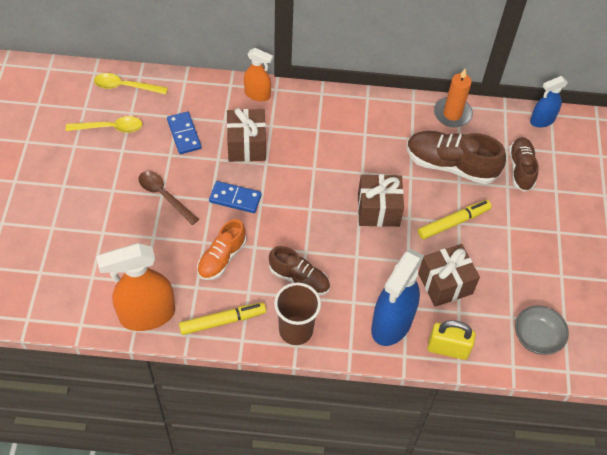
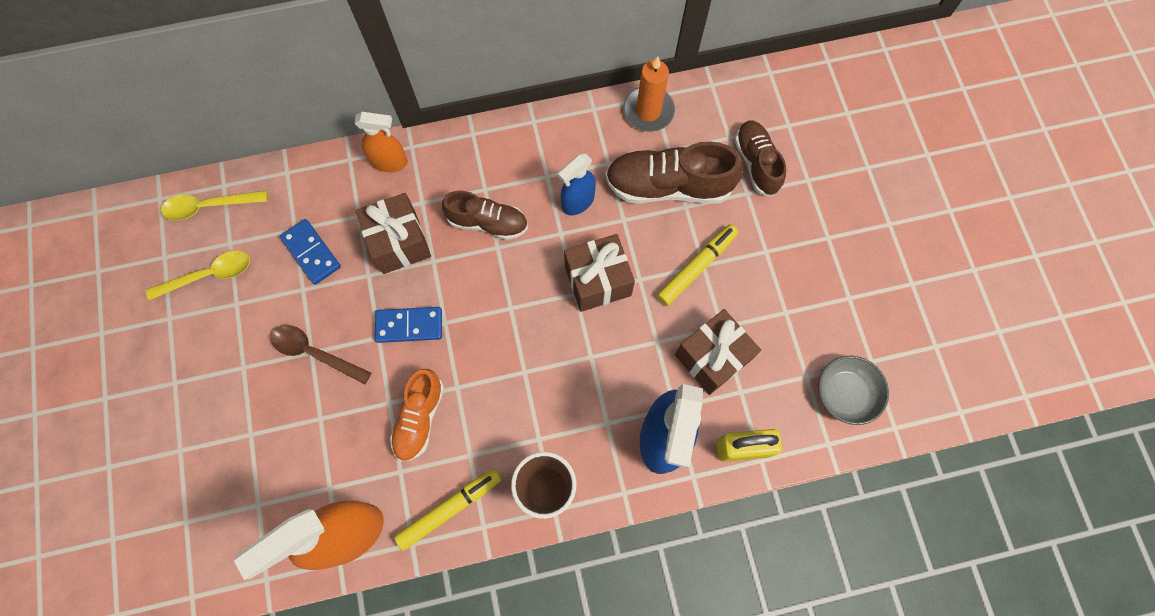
camera: 15 degrees left, 15 degrees up
(299, 279) = (528, 414): brown shoe -> brown shoe (488, 222)
(542, 120) = (761, 85): blue spray bottle -> blue spray bottle (577, 202)

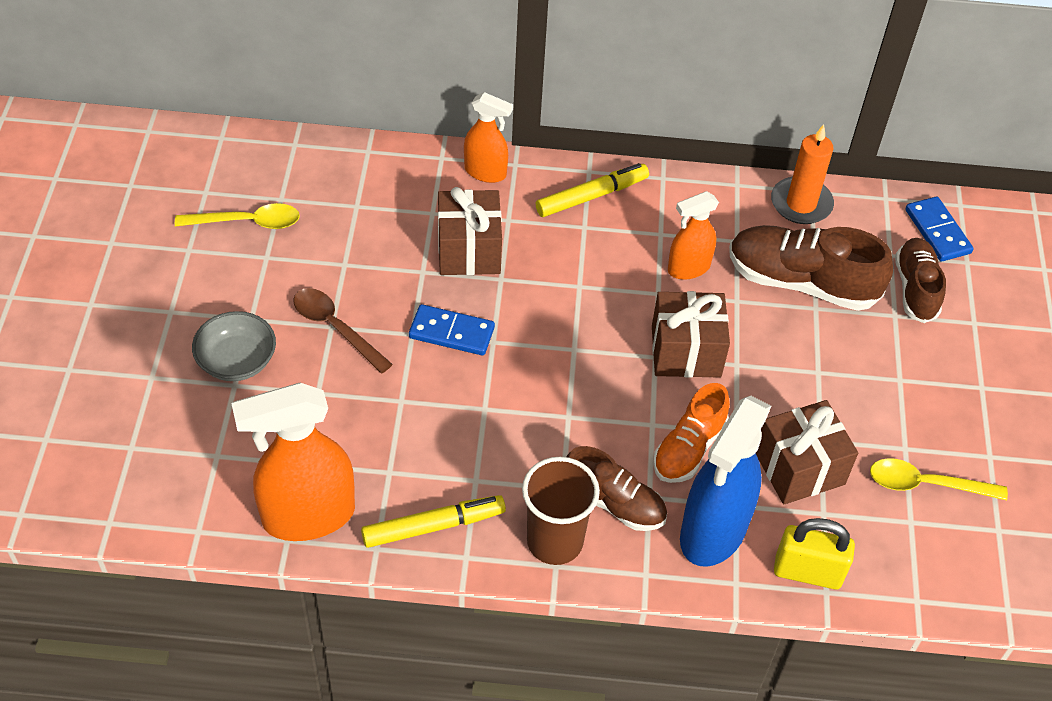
camera: 15 degrees right, 20 degrees down
(209, 206) = (272, 159): yellow spoon -> yellow spoon (926, 484)
(311, 253) = (367, 232): blue domino -> blue domino (937, 231)
(419, 418) = (431, 426): orange shoe -> orange shoe (688, 448)
(488, 222) = (577, 259): brown shoe -> brown shoe (614, 503)
(577, 202) = (688, 268): blue spray bottle -> orange spray bottle
(696, 267) = (809, 371): yellow marker -> yellow marker (592, 196)
(845, 394) = (954, 554): grey bowl -> grey bowl (237, 361)

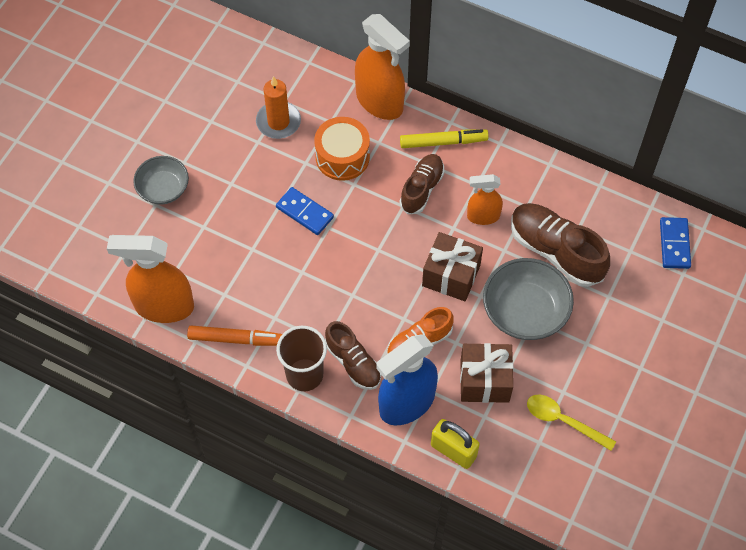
camera: 25 degrees right, 10 degrees up
(247, 222) = (209, 92): yellow spoon -> none
(335, 328) = (233, 185): brown spoon -> none
(433, 526) = (235, 339): yellow marker -> orange marker
(469, 250) = (342, 157): brown gift -> orange drum
(485, 172) = (380, 102): orange spray bottle -> orange spray bottle, size x1.77
(801, 203) = (587, 192): orange candle -> orange candle (278, 122)
(803, 365) = (525, 311): none -> grey bowl
(915, 288) = (634, 282): brown shoe -> brown shoe (422, 189)

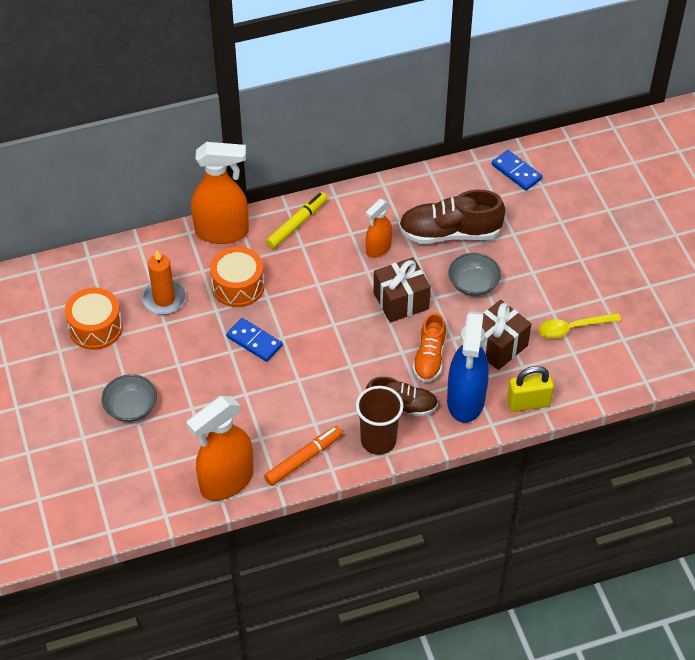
camera: 45 degrees left, 10 degrees down
(207, 104) = (96, 328): none -> orange drum
(304, 212) = (254, 341): blue domino -> blue domino turned 45 degrees clockwise
(422, 189) = (317, 264): brown shoe -> none
(525, 311) = (473, 284): grey bowl -> grey bowl, size x0.64

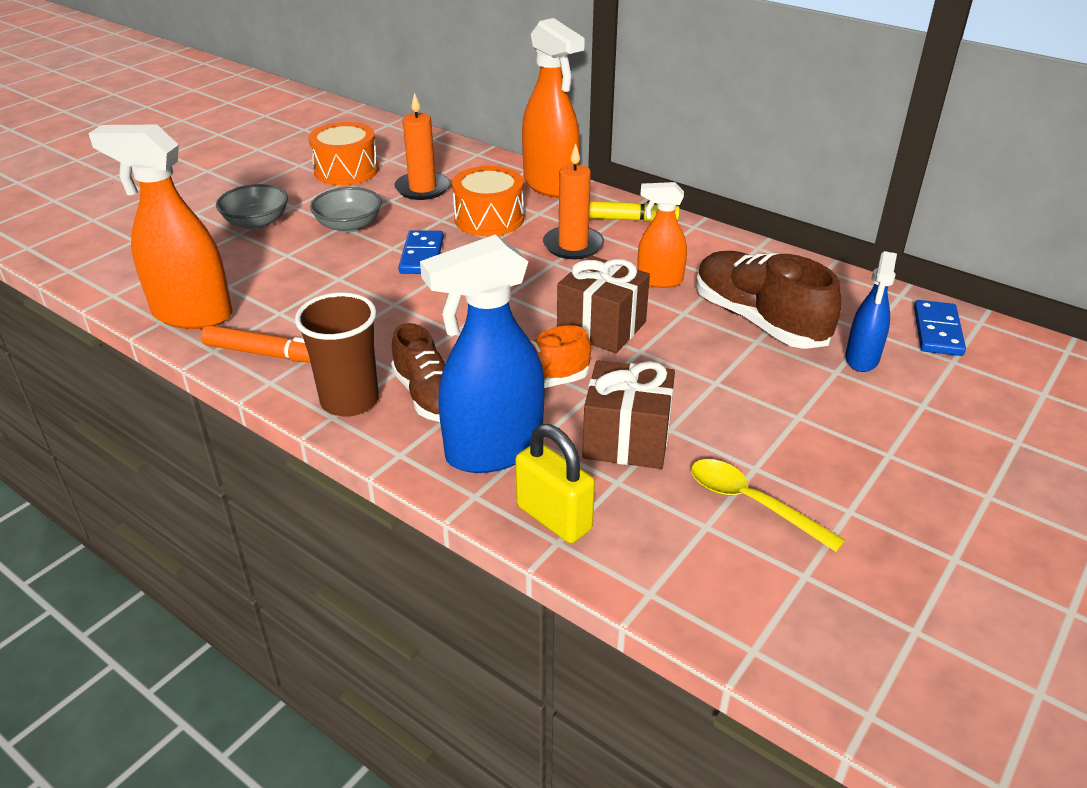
camera: 55 degrees right, 15 degrees down
(307, 264) = (573, 245): none -> orange candle
(473, 284) = (704, 373): grey bowl -> grey bowl (349, 225)
(512, 217) = (861, 359): none -> blue spray bottle

